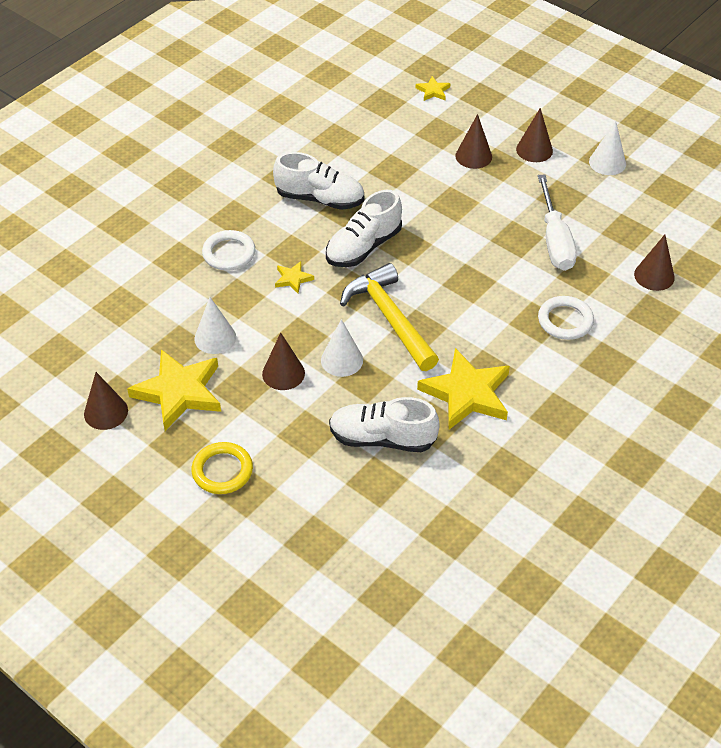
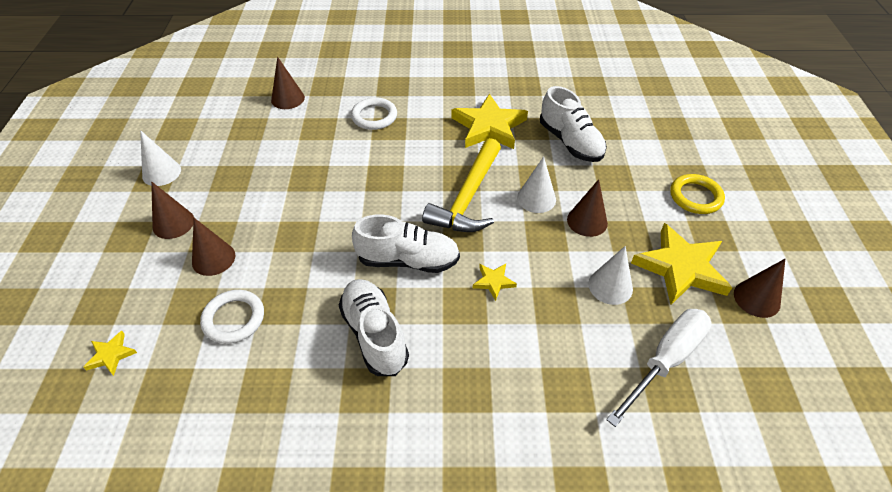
camera: 130 degrees left, 0 degrees up
(229, 253) = (516, 353): white ring -> white ring (234, 319)
(555, 240) = (291, 157): white screwdriver -> white screwdriver (665, 361)

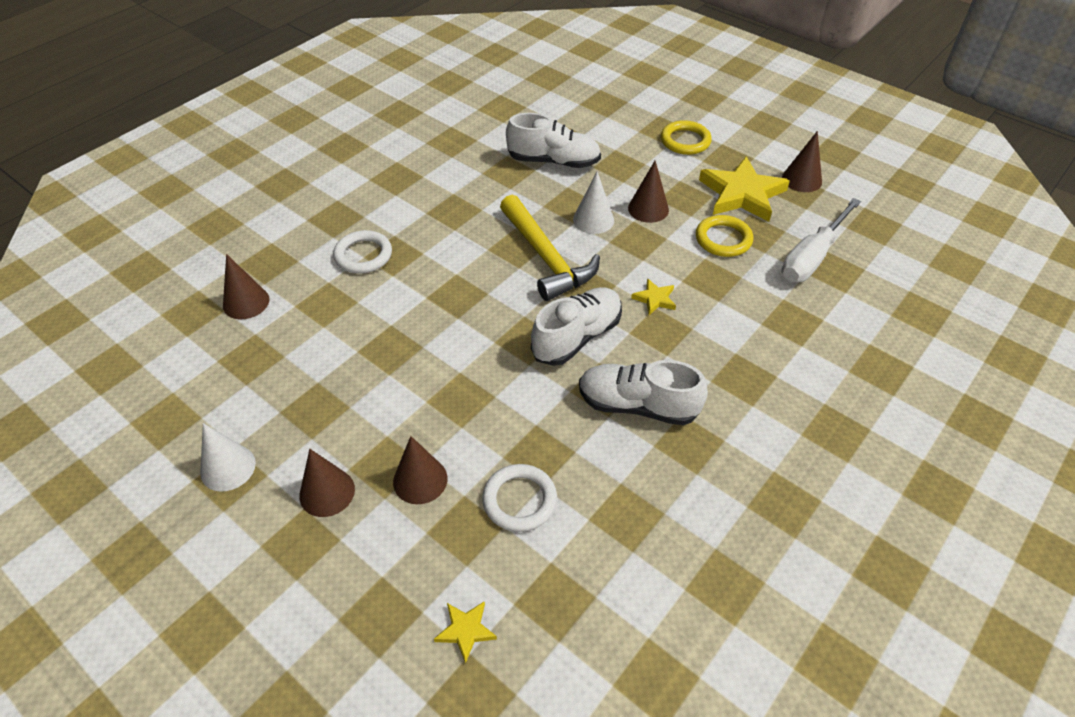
camera: 50 degrees left, 0 degrees up
(489, 127) = (475, 193): yellow star -> none
(610, 286) = (723, 239): white cone -> yellow ring
(665, 361) = (812, 257): white screwdriver -> white screwdriver turned 135 degrees counterclockwise

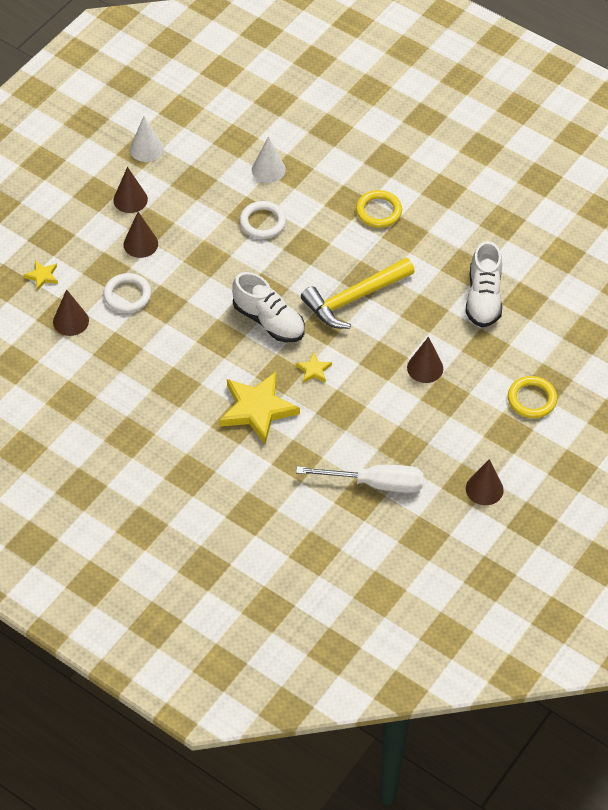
camera: 85 degrees right, 5 degrees up
(246, 302) = (287, 126): brown cone -> brown cone (71, 321)
(363, 255) = (344, 184): white ring -> white ring (263, 222)
(593, 220) = (405, 329): white cone -> white cone (268, 169)
(638, 405) = (206, 358): white shoe -> none
(723, 239) = (391, 420): yellow ring -> yellow ring (378, 211)
(741, 194) = (455, 439): yellow star -> yellow star (257, 409)
(812, 257) = (375, 483): white screwdriver -> white screwdriver turned 150 degrees clockwise

